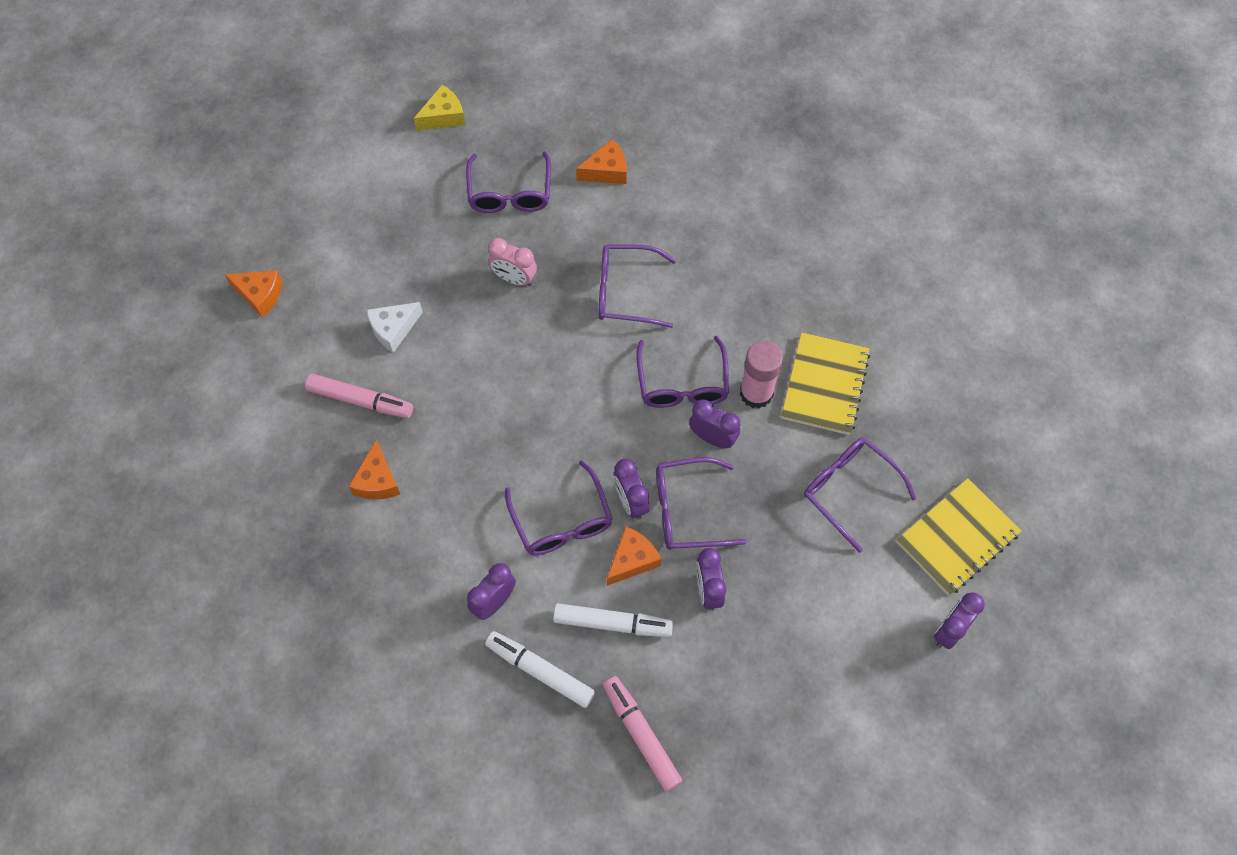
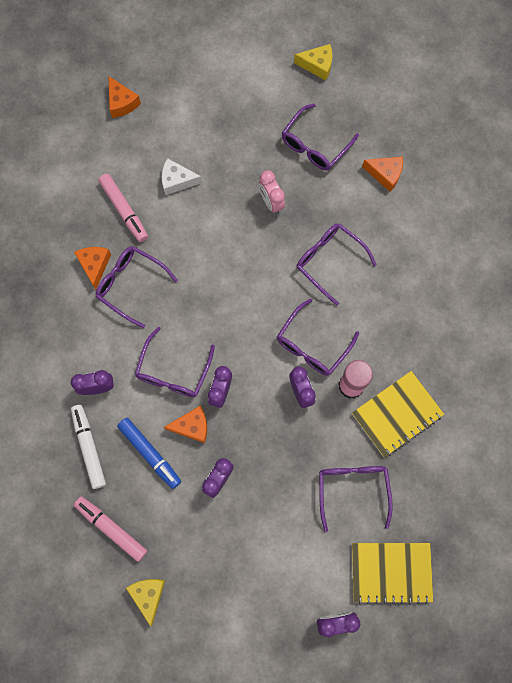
camera: 40 degrees right, 10 degrees up
(377, 480) = (94, 265): orange cheese -> orange cheese turned 135 degrees clockwise
(612, 623) = (150, 453): white marker -> blue marker
(641, 735) = (111, 528): pink marker -> pink marker turned 60 degrees counterclockwise
(687, 510) = (248, 423): purple glasses -> purple glasses (131, 285)
(742, 769) = (148, 595): none -> yellow cheese

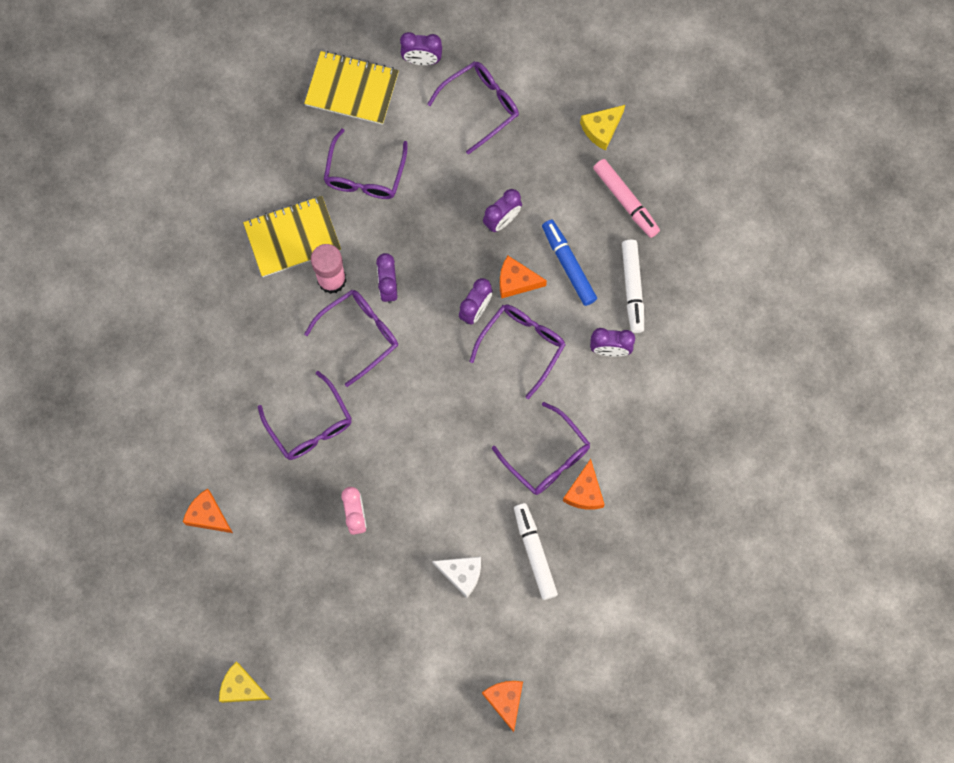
camera: 165 degrees left, 0 degrees up
(124, 210) = (534, 552): pink marker -> white marker
(148, 595) = (601, 129): yellow cheese -> yellow cheese turned 45 degrees clockwise
(315, 145) = (280, 577): purple glasses -> purple glasses (480, 106)

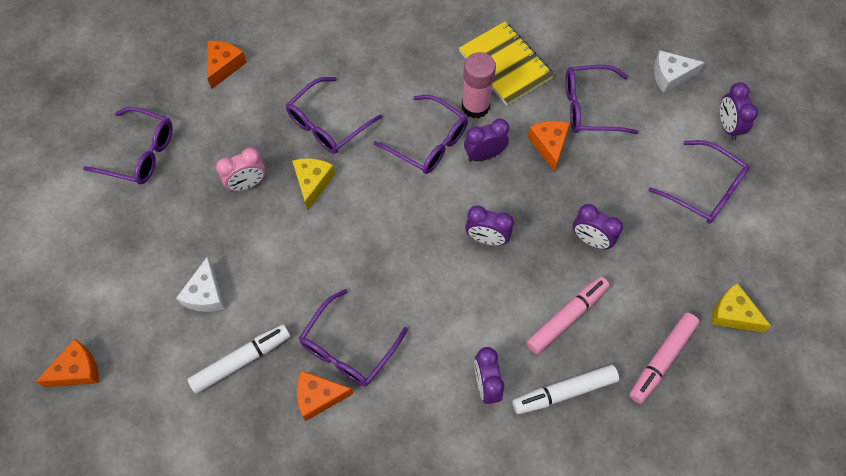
camera: 75 degrees right, 10 degrees down
(242, 687) = (67, 132): yellow cheese -> yellow cheese (312, 183)
(352, 89) = (670, 76): yellow notebook -> white cheese
(516, 281) = (530, 270): orange cheese -> orange cheese (549, 145)
(522, 346) = (462, 293): purple glasses -> purple glasses (140, 153)
(568, 265) = (566, 317): blue marker -> pink marker

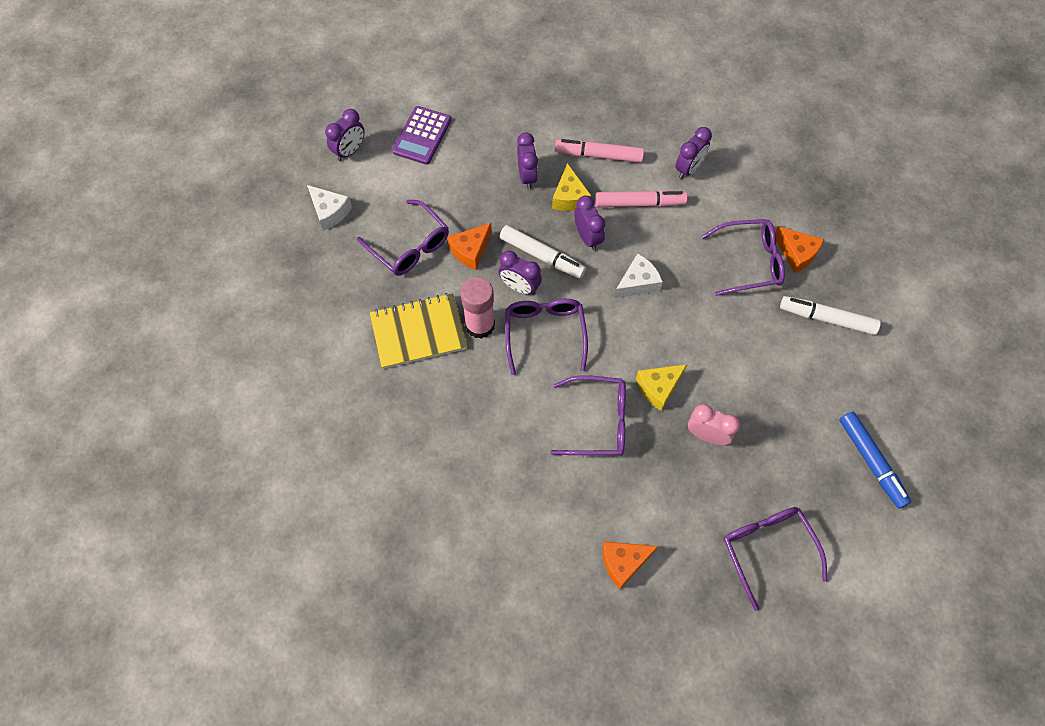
camera: 130 degrees left, 0 degrees up
(77, 370) = (948, 418): orange cheese -> none
(114, 277) = (871, 462): none -> blue marker
(205, 294) = (813, 384): white cheese -> white cheese (638, 283)
(505, 65) = (418, 332): yellow notebook -> yellow notebook turned 60 degrees clockwise
(564, 392) = (649, 126): white marker -> white marker (542, 256)
(662, 360) = (576, 91): pink marker -> pink marker (639, 203)
(704, 190) = (422, 136): purple glasses -> purple calculator
(732, 314) = (507, 73): yellow cheese -> yellow cheese (569, 197)

